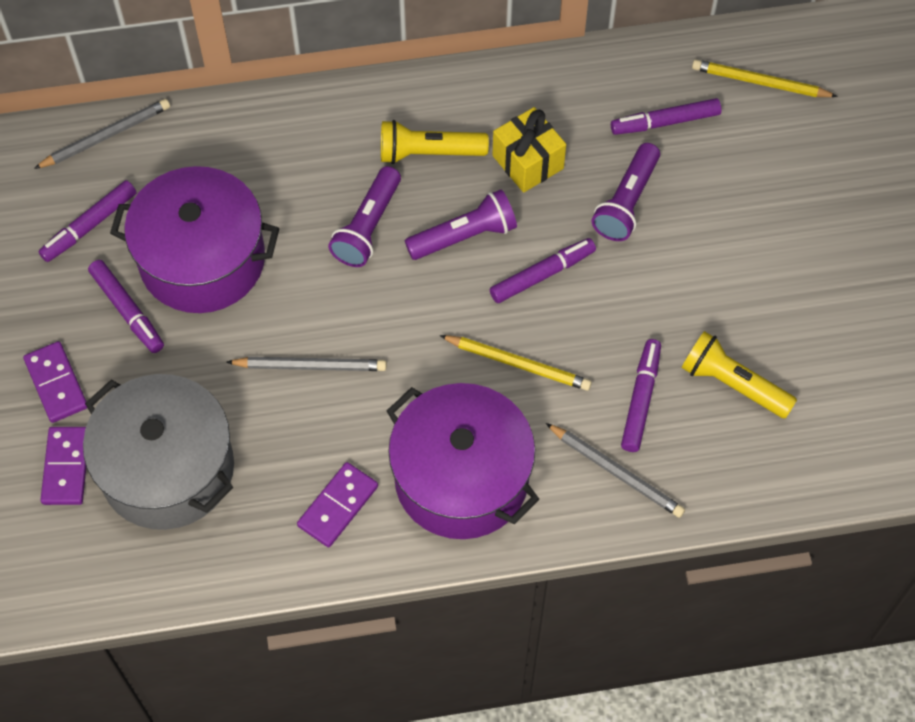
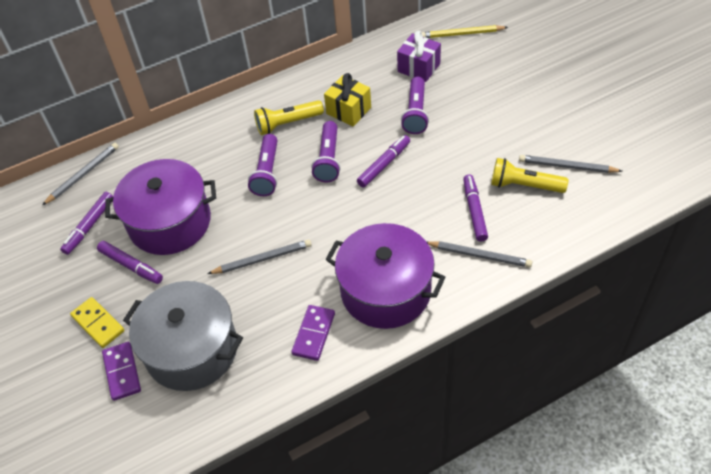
camera: 15 degrees left, 10 degrees down
(56, 384) = (98, 324): purple domino -> yellow domino
(464, 236) = (328, 159): purple flashlight -> purple flashlight turned 135 degrees clockwise
(517, 364) = (391, 216): yellow pencil -> none
(666, 122) = (419, 68): purple marker -> purple gift
(812, 375) = (567, 166): none -> grey pencil

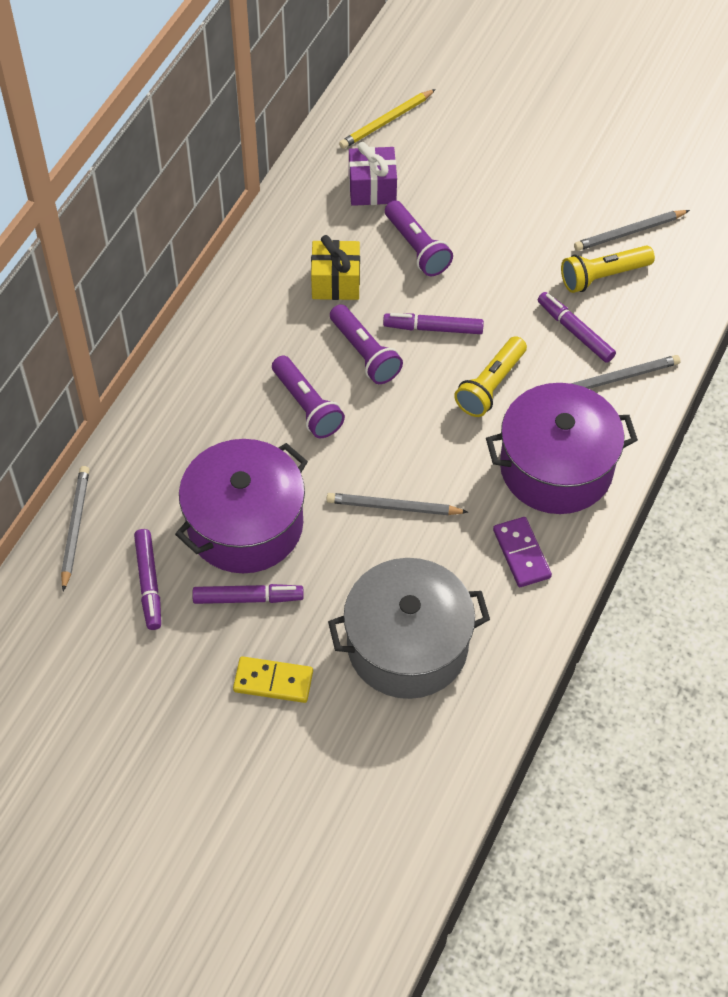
camera: 40 degrees left, 5 degrees up
(122, 372) = (352, 713): purple domino -> none
(262, 259) = (394, 507): grey pencil -> grey pencil turned 120 degrees counterclockwise
(287, 123) = (276, 334): yellow flashlight -> yellow flashlight (490, 386)
(383, 165) = (434, 328): purple marker -> purple marker turned 90 degrees counterclockwise

